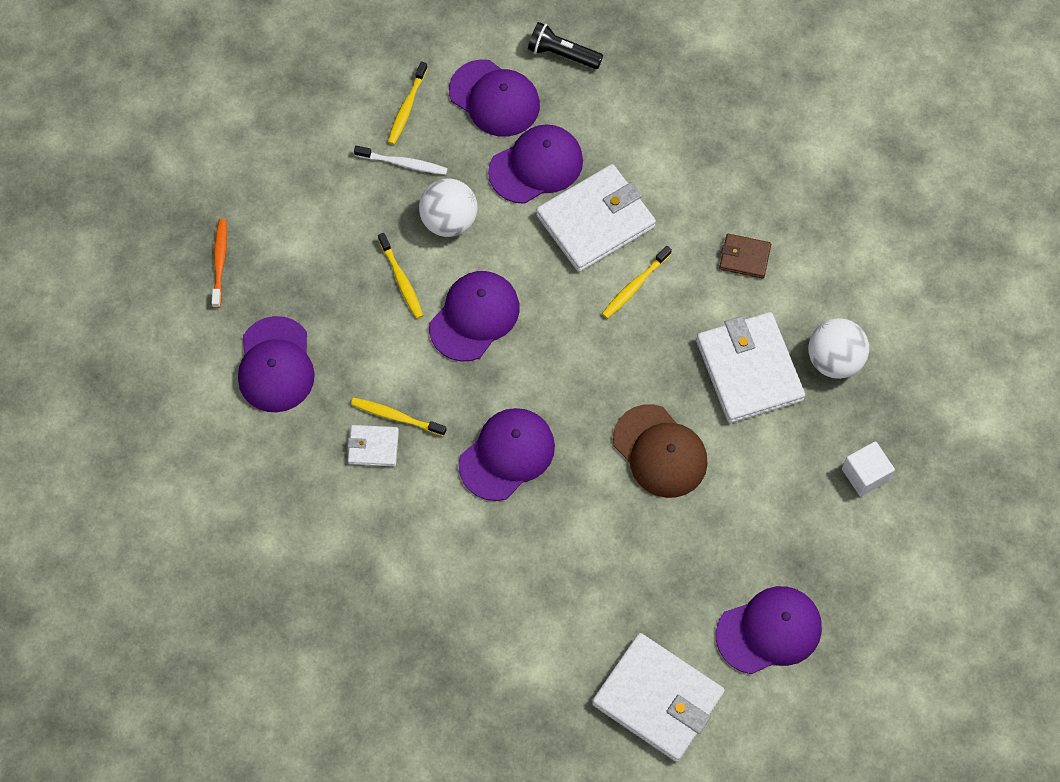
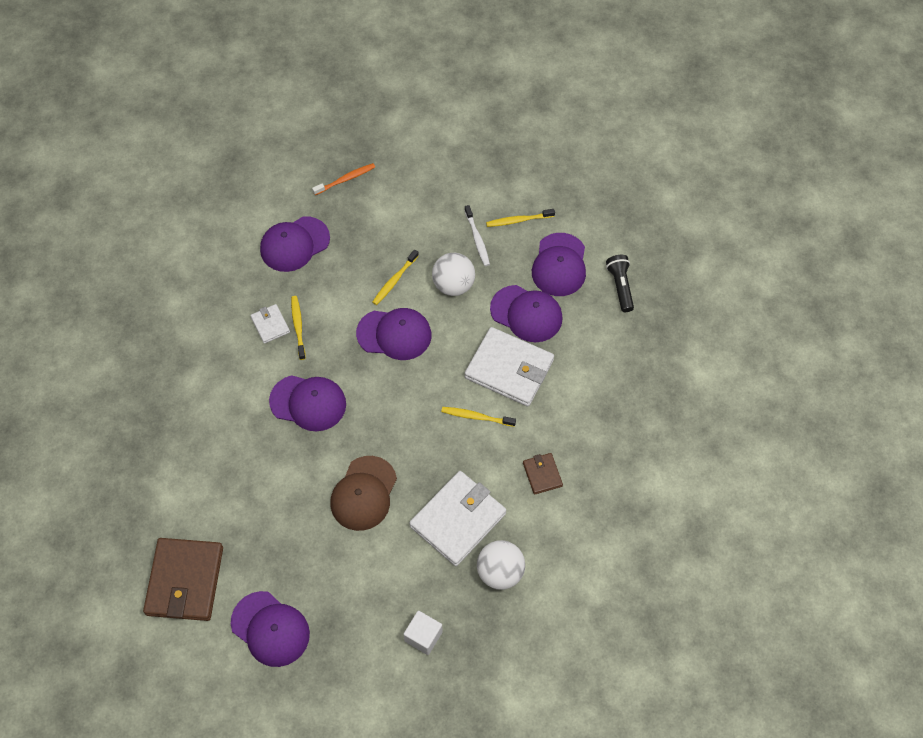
camera: 60 degrees right, 5 degrees down
(657, 699) = (185, 581): white wallet -> brown wallet

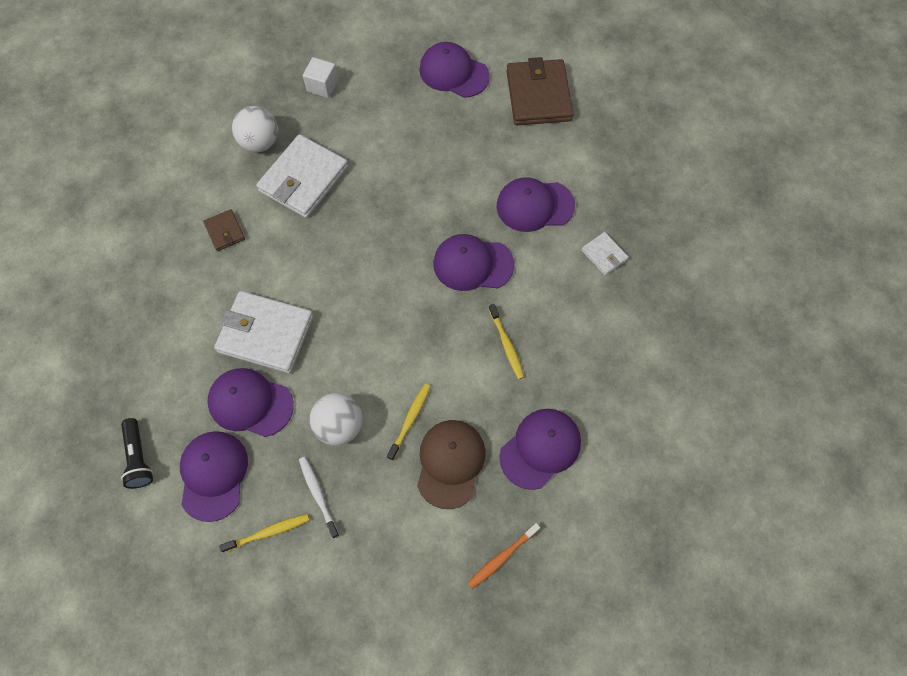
camera: 170 degrees right, 5 degrees up
(270, 325) = (537, 342): white wallet -> white wallet (604, 255)
(364, 493) = (397, 188): brown cap -> brown cap (450, 463)
(394, 334) = (398, 353): purple cap -> purple cap (534, 206)
(476, 417) = (296, 277): yellow toothbrush -> none

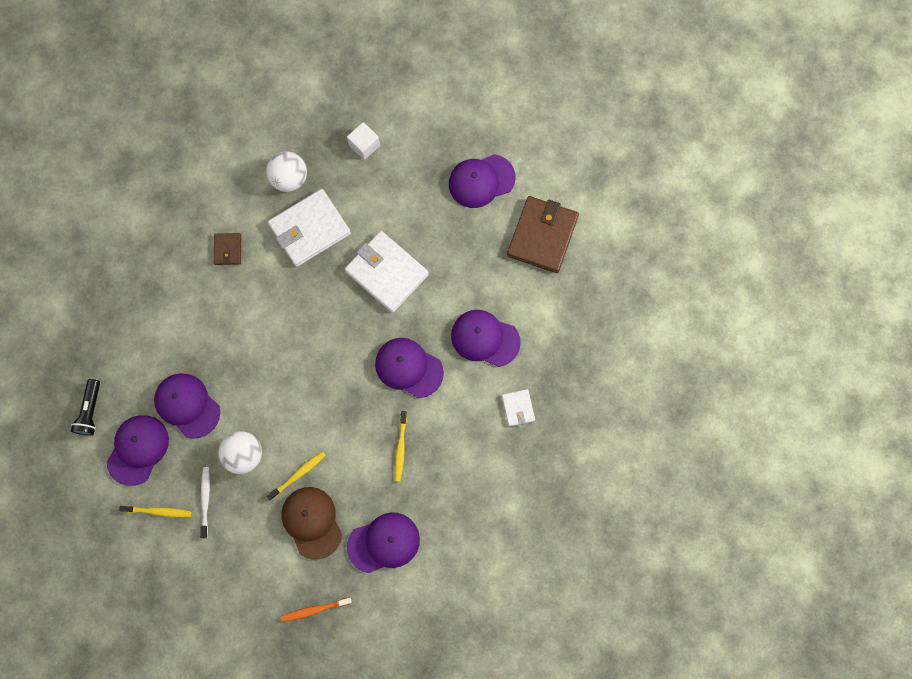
camera: 25 degrees right, 10 degrees up
(266, 334) = (222, 353): white wallet -> white wallet (387, 273)
(450, 463) = (312, 522): brown cap -> brown cap turned 60 degrees counterclockwise
(453, 73) = (481, 181): purple cap -> purple cap turned 75 degrees counterclockwise

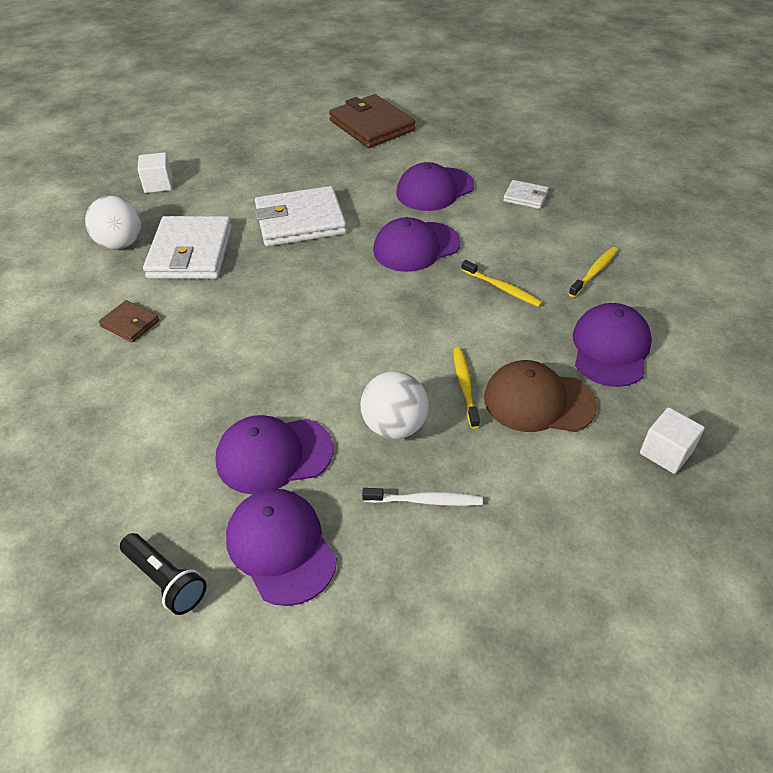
camera: 55 degrees left, 30 degrees down
(158, 511) = (396, 569): yellow toothbrush -> yellow toothbrush (594, 272)
(205, 500) = (425, 501): white toothbrush -> white toothbrush turned 150 degrees clockwise
(315, 609) = (666, 452): orange toothbrush -> white cube
(481, 181) = (282, 136): purple cap -> none

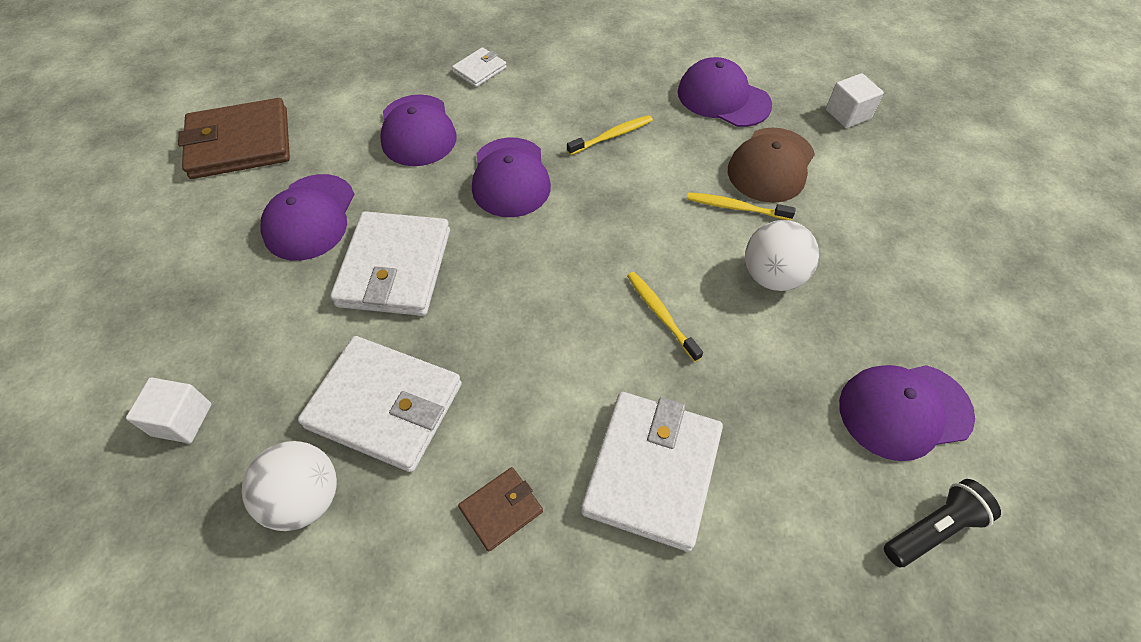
camera: 70 degrees left, 10 degrees up
(176, 390) = (652, 471): none -> white wallet
(274, 455) = (784, 389): purple cap -> purple cap (310, 217)
(425, 501) = (868, 281): white toothbrush -> none
(594, 272) = (620, 69): yellow toothbrush -> yellow toothbrush (661, 315)

